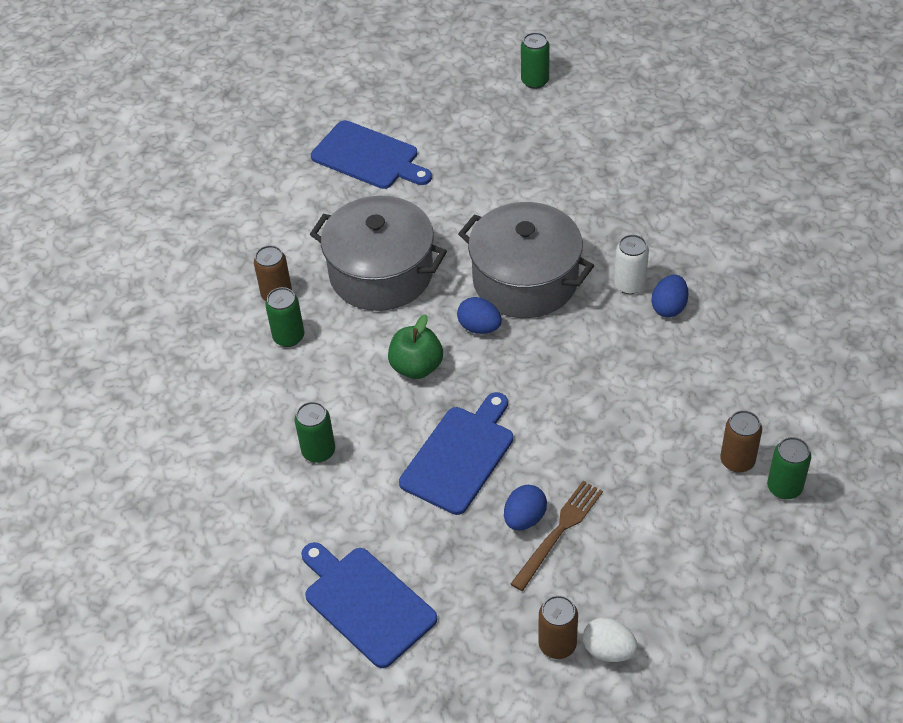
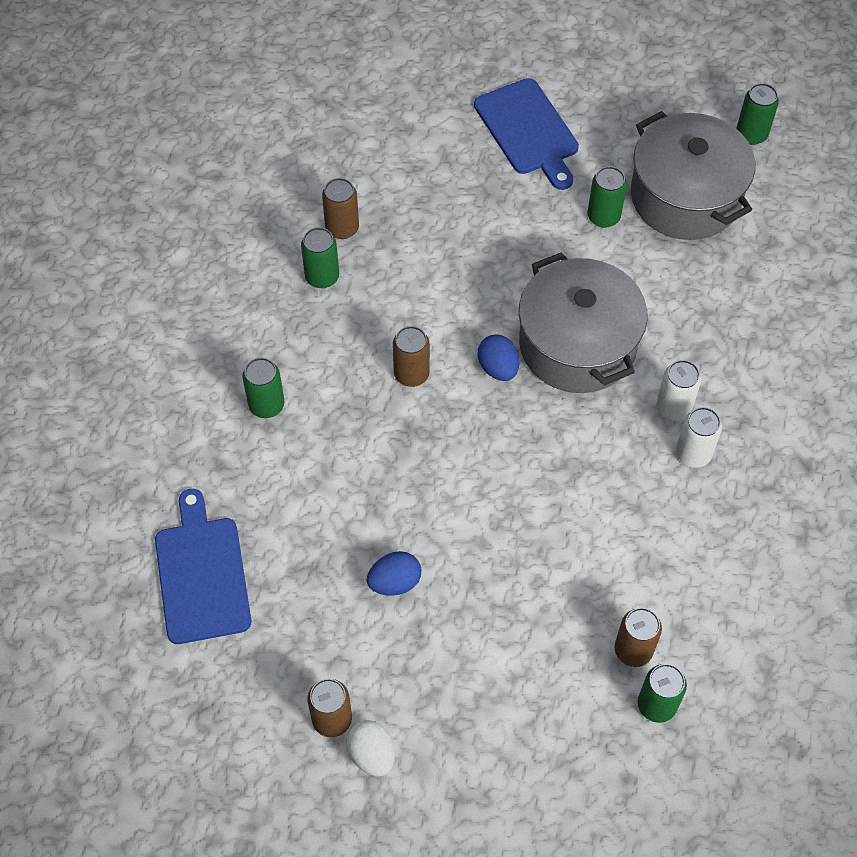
camera: 30 degrees right, 10 degrees up
(381, 273) = (450, 260): grey pot -> grey pot (685, 196)
(416, 367) = (411, 374): green apple -> brown can
(460, 456) = (384, 486): blue cutting board -> none
(473, 186) = (603, 216): none -> green can
(558, 532) = (414, 614): brown fork -> none
(669, 307) = (693, 454): blue egg -> white can

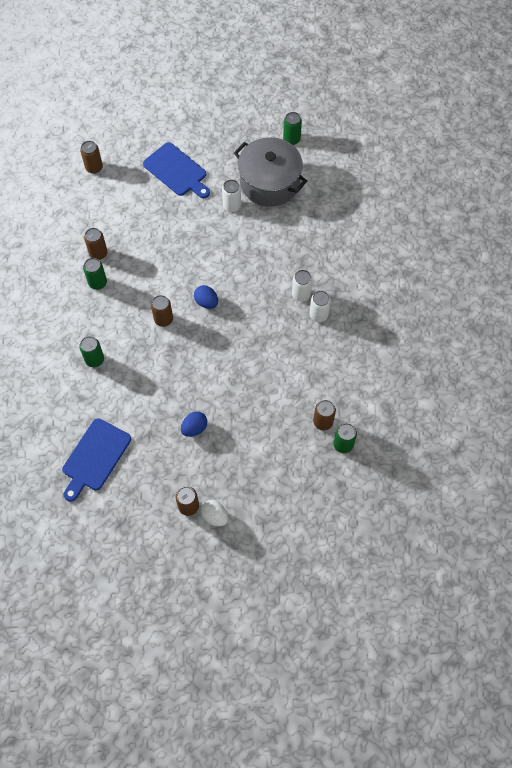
camera: 20 degrees left, 5 degrees up
(202, 574) = (95, 457): blue cutting board -> blue cutting board turned 120 degrees counterclockwise
(389, 85) = (94, 168): none -> brown can
(577, 344) = (242, 277): grey pot -> none
(603, 216) = (232, 206): green can -> white can

